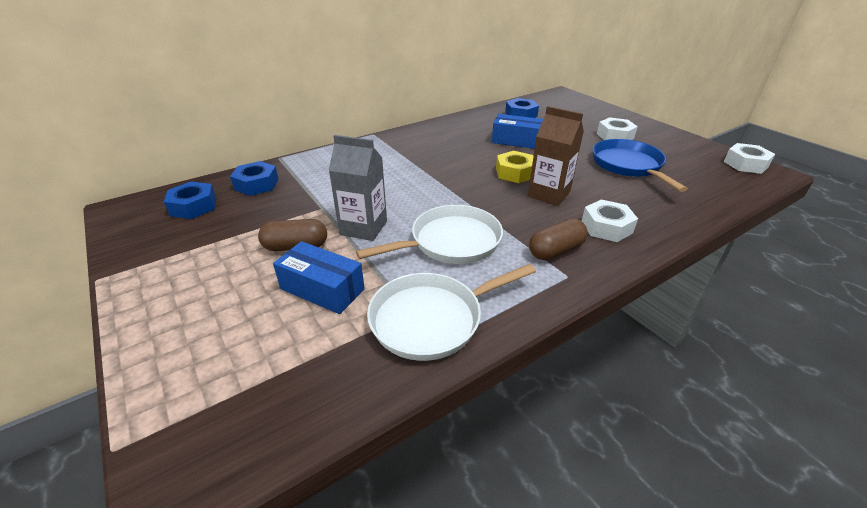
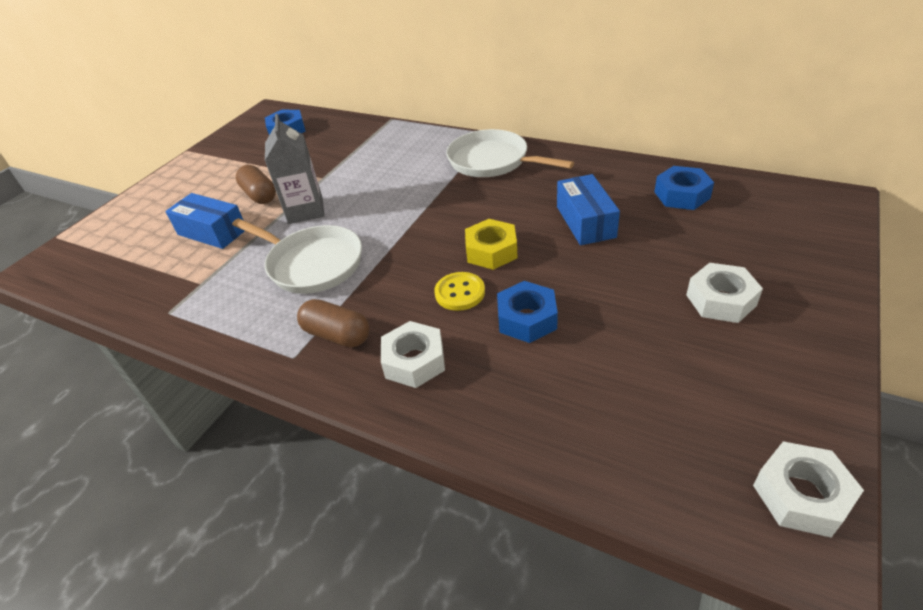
camera: 65 degrees right, 5 degrees up
(256, 184) = (338, 134): blue nut -> blue nut (526, 319)
(322, 289) = (212, 232): blue box -> blue box turned 60 degrees counterclockwise
(432, 319) = (196, 297): white pan -> white pan (492, 161)
(548, 194) = (460, 293): brown carton -> yellow button
(628, 165) = (618, 340): blue pan -> none

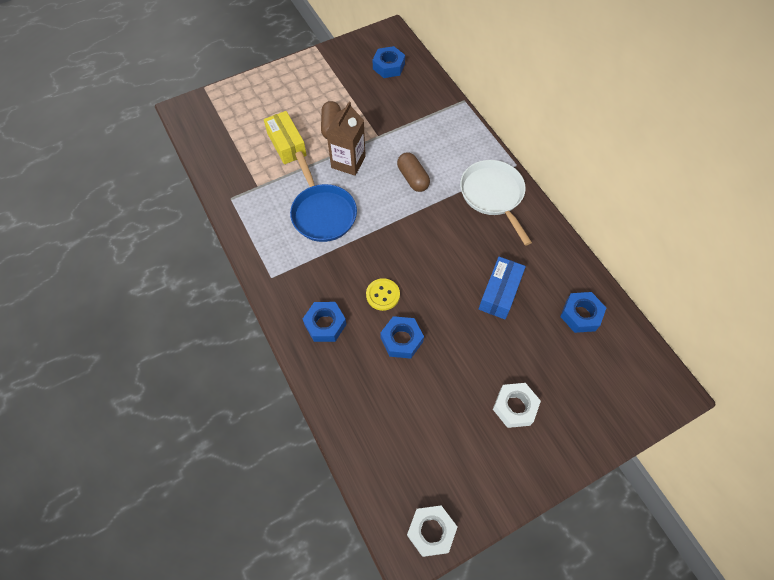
camera: 30 degrees right, 20 degrees up
(212, 232) = (286, 144): blue box -> yellow box
(305, 210) = (348, 162): grey carton -> brown carton
(312, 264) = (322, 213): white pan -> blue pan
(337, 335) = (301, 278): brown capsule -> brown capsule (412, 178)
(414, 361) = (325, 324): white nut -> blue nut
(491, 251) = (425, 276): yellow nut -> none

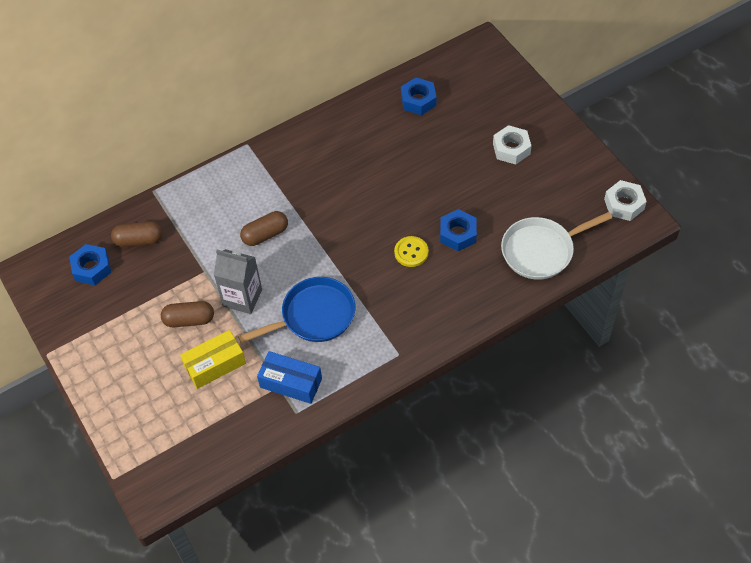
camera: 90 degrees left, 5 degrees down
(325, 324) = (448, 299): blue nut -> none
(348, 162) = (242, 298): brown carton -> grey carton
(413, 93) = (139, 240): none -> brown capsule
(493, 195) = (287, 164): white pan -> white pan (541, 250)
(499, 293) = (401, 159): blue box -> blue box (291, 383)

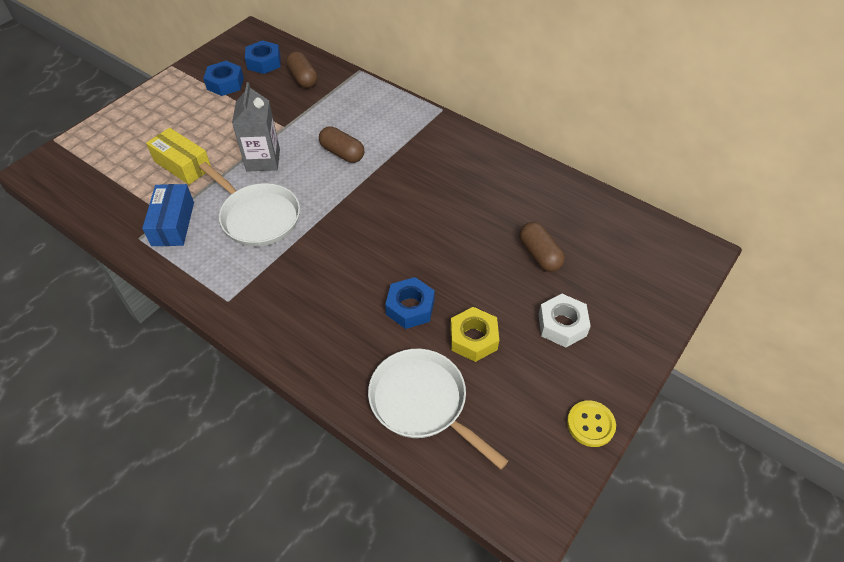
camera: 65 degrees right, 5 degrees down
(189, 320) = (228, 134): brown capsule -> brown capsule (539, 255)
(314, 316) = (258, 217): blue pan -> white pan
(411, 252) = (366, 272): yellow button -> yellow button (590, 424)
(418, 100) = (577, 217): blue nut -> blue nut (225, 83)
(501, 204) = (473, 338): none -> yellow nut
(624, 204) = (544, 485): white nut -> none

